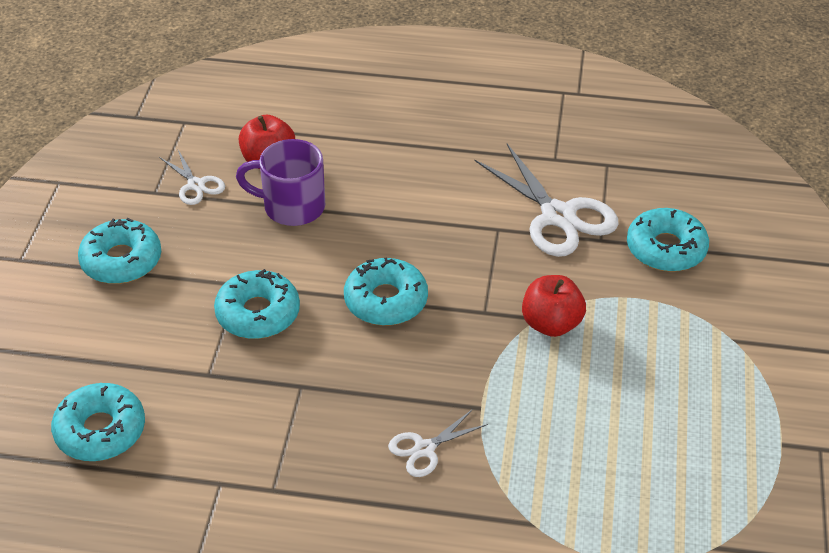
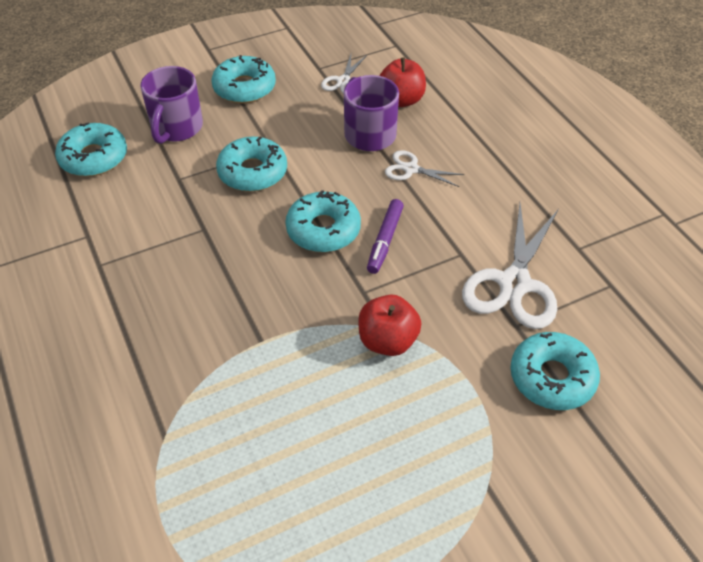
camera: 55 degrees right, 5 degrees up
(127, 342) = (176, 128): none -> purple mug
(424, 449) = (193, 328): white scissors -> white scissors (411, 169)
(438, 267) = (385, 240): none -> purple marker

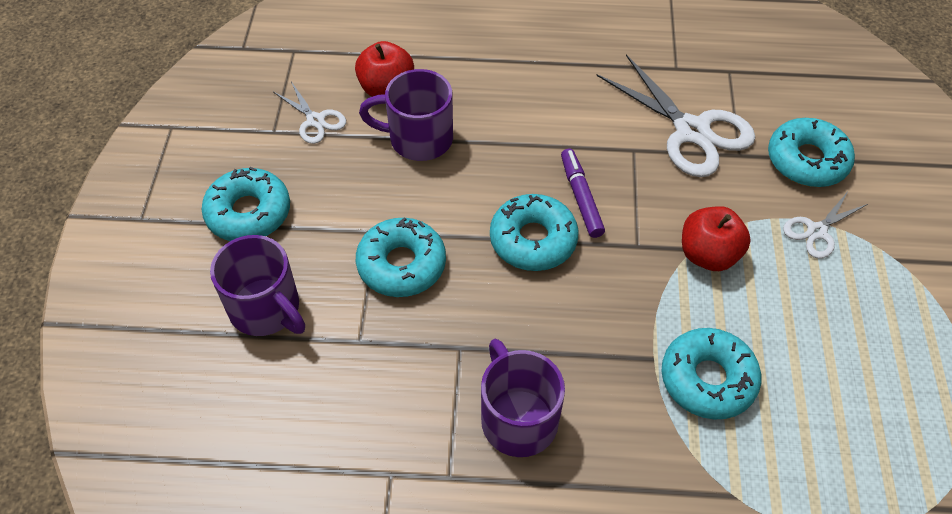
camera: 60 degrees left, 5 degrees up
(94, 158) = (251, 419): turquoise donut -> turquoise donut (707, 379)
(163, 282) = (517, 418): none -> purple mug
(385, 240) = (580, 197): purple marker -> purple marker turned 150 degrees counterclockwise
(411, 169) = (495, 131): white scissors -> white scissors (816, 231)

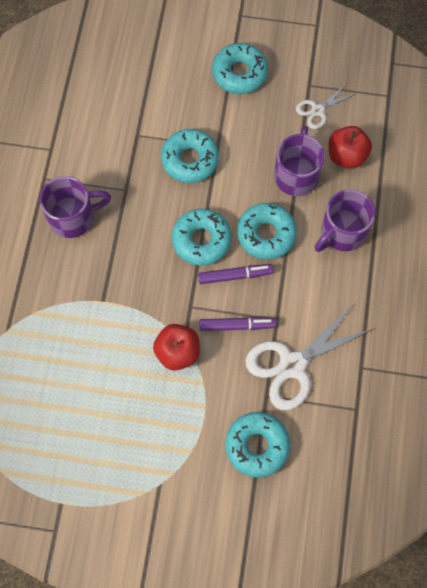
camera: 95 degrees right, 15 degrees up
(266, 309) = (165, 86): purple mug -> purple mug (342, 232)
(652, 190) = (237, 325): none -> purple marker
(707, 379) = (83, 330): turquoise donut -> turquoise donut (266, 234)
(816, 231) = (190, 433): white scissors -> none

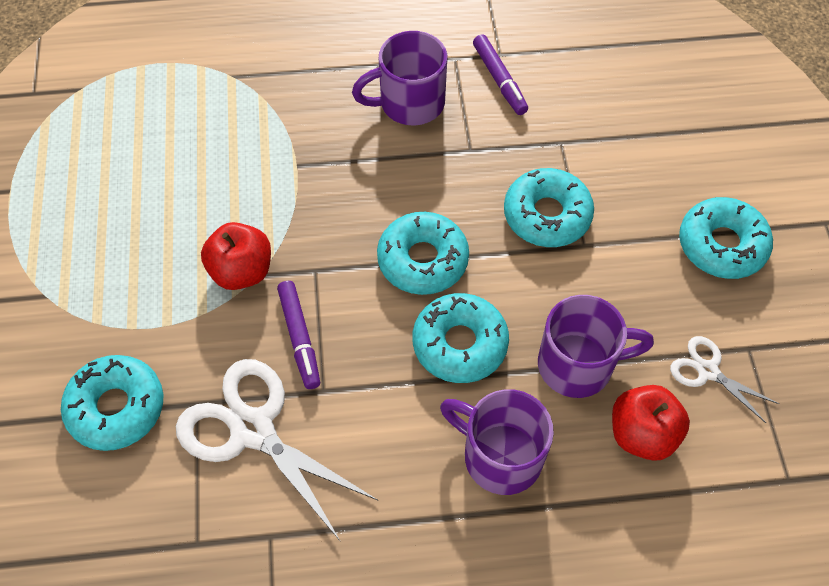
camera: 75 degrees right, 10 degrees down
(74, 217) = (409, 103): purple mug -> purple mug turned 105 degrees clockwise
(235, 275) = (379, 317): purple marker -> purple marker (499, 80)

